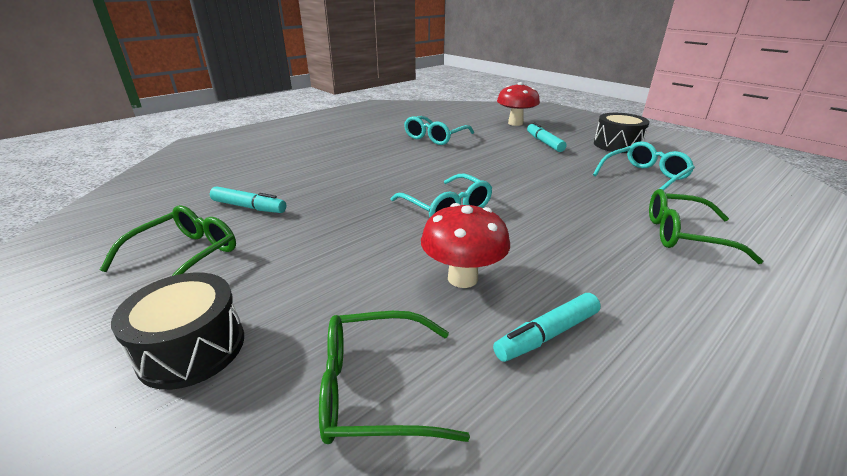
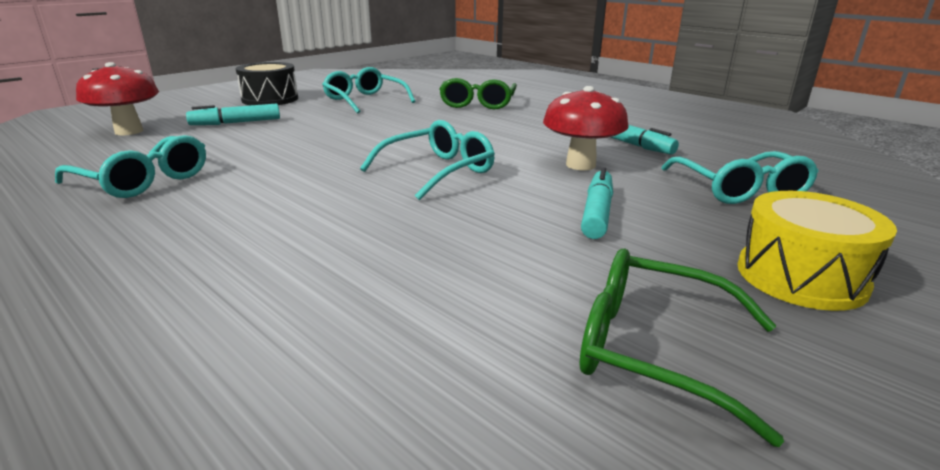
camera: 95 degrees left, 5 degrees down
(192, 348) = (800, 276): black drum -> yellow drum
(249, 207) = (448, 327): turquoise marker -> turquoise marker (597, 212)
(373, 388) = (740, 190): green glasses -> turquoise glasses

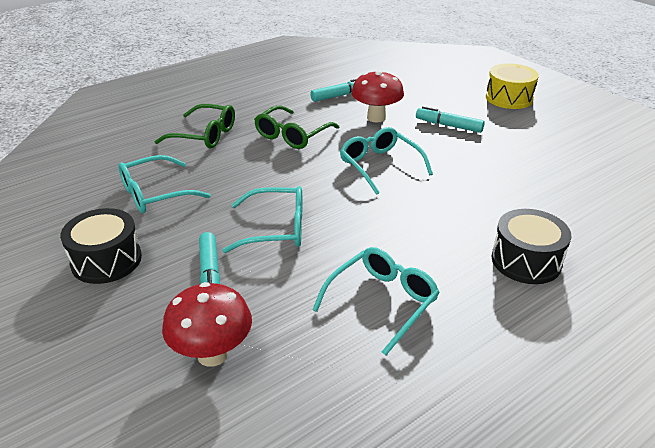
camera: 80 degrees left, 10 degrees up
(162, 267) = (526, 261): none -> black drum
(651, 349) = (565, 137): green glasses -> green glasses (292, 136)
(740, 190) = (420, 85): turquoise glasses -> turquoise glasses (277, 229)

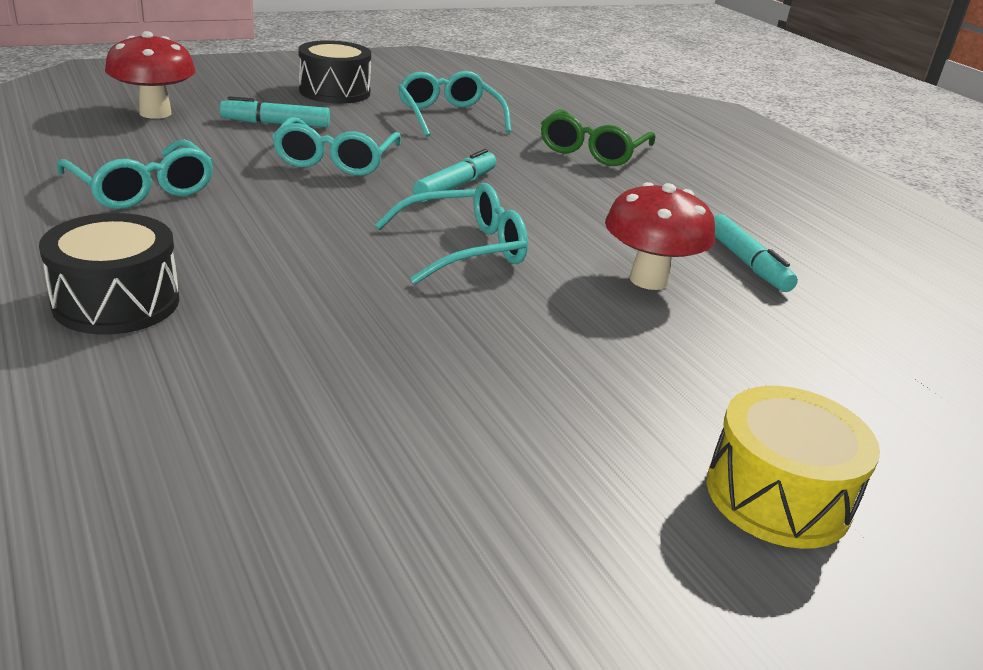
camera: 95 degrees right, 5 degrees down
(292, 136) = (583, 201): green glasses -> none
(448, 125) = (609, 352): turquoise marker -> turquoise marker (456, 186)

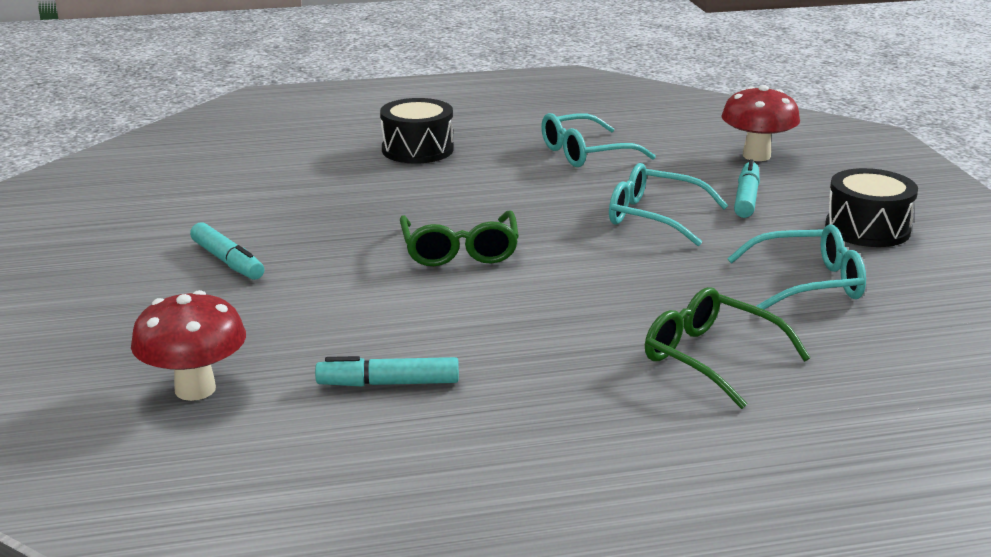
camera: 110 degrees right, 5 degrees down
(456, 186) = (593, 262): turquoise marker -> turquoise marker (227, 261)
(465, 248) = (460, 251): turquoise glasses -> green glasses
(648, 280) = (376, 320): red mushroom -> red mushroom (195, 389)
(778, 495) = (97, 301): yellow drum -> none

